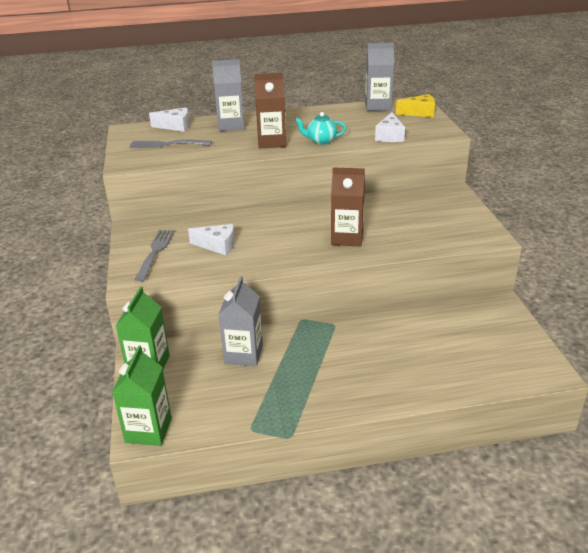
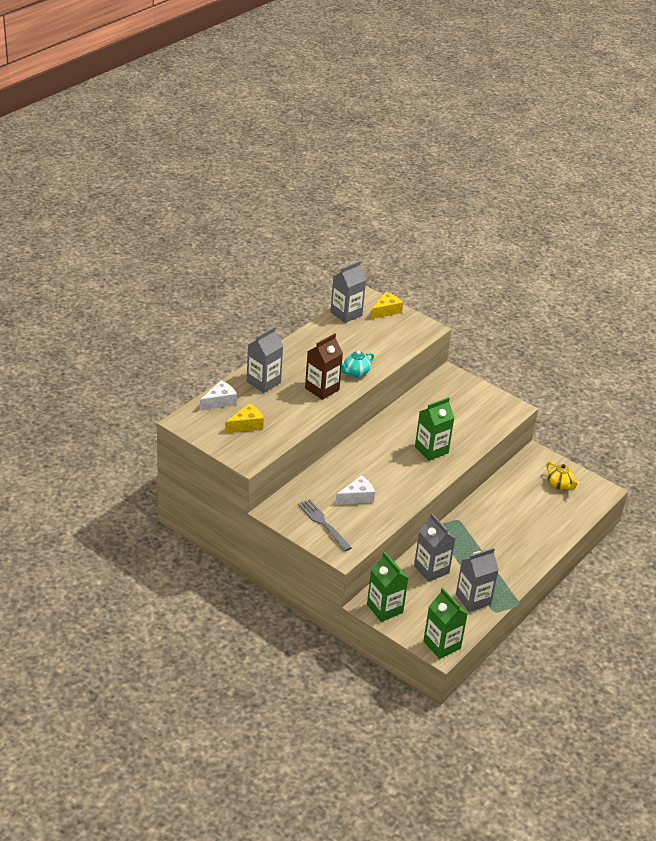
camera: 45 degrees left, 5 degrees up
(168, 144) = (246, 425): grey fork -> yellow cheese
(245, 404) = (473, 599): none -> grey carton
(347, 238) = (431, 450): brown carton -> green carton
(389, 136) = (396, 347): white cheese -> none
(496, 343) = (559, 485): none -> yellow teapot

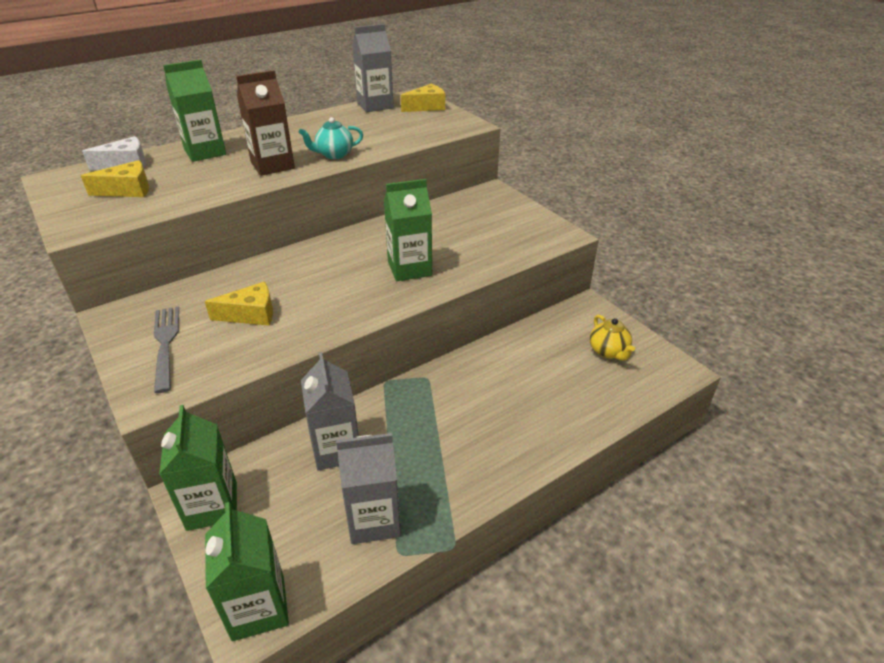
camera: 20 degrees right, 0 degrees up
(263, 382) = (205, 152): grey carton -> green carton
(357, 497) = (251, 314): white cheese -> yellow cheese

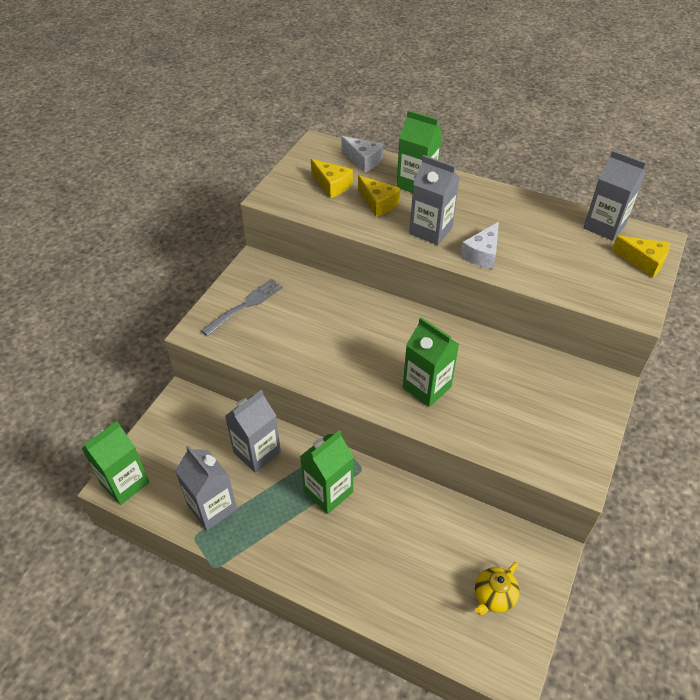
camera: 60 degrees right, 10 degrees up
(212, 506) = (178, 415): green carton -> green carton (328, 492)
(251, 314) = (302, 327): yellow cheese -> yellow cheese (378, 203)
(272, 165) = (431, 230): brown carton -> grey carton
(334, 155) = (482, 254): turquoise teapot -> white cheese

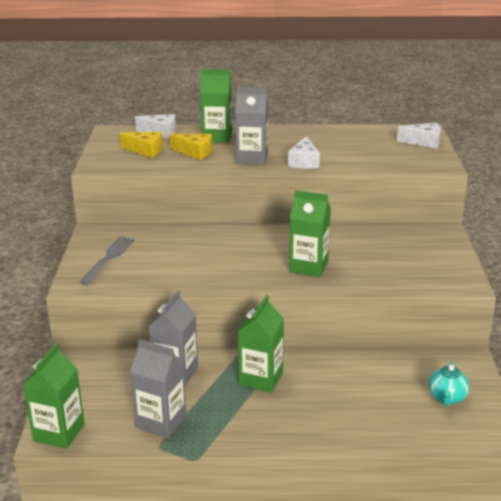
camera: 25 degrees left, 20 degrees down
(493, 597) = (447, 398): yellow teapot -> turquoise teapot
(604, 226) = (381, 131): grey carton -> none
(643, 261) = (424, 142): yellow cheese -> white cheese

